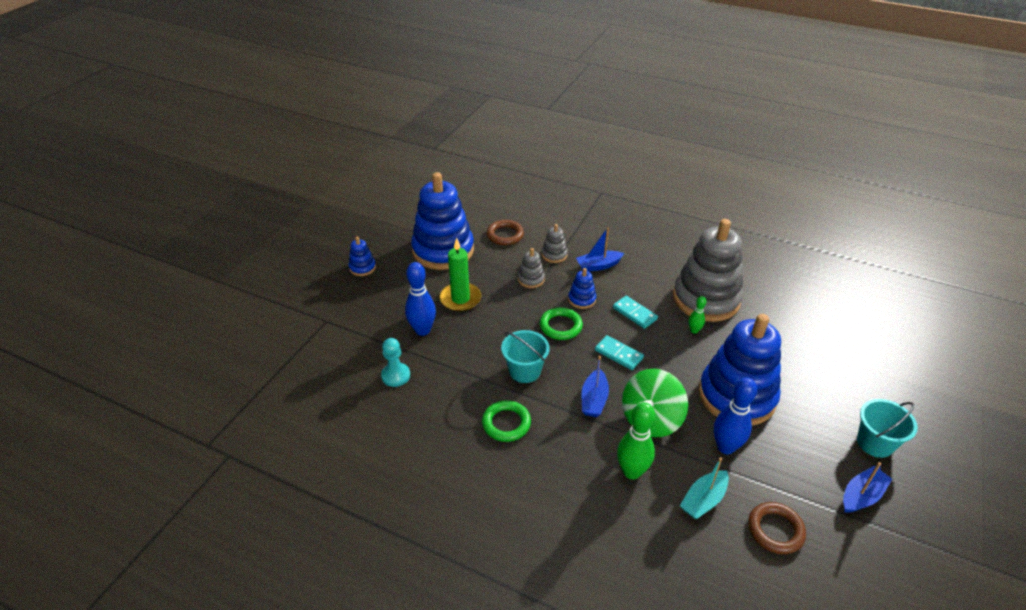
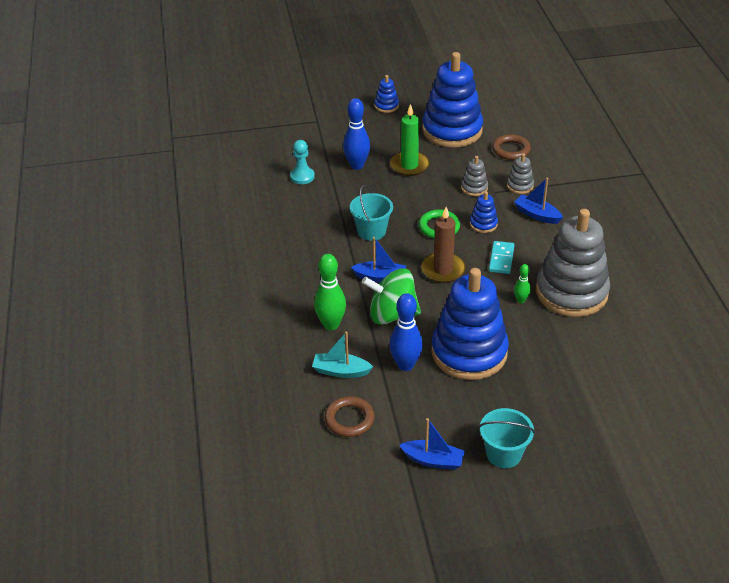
camera: 55 degrees right, 0 degrees up
(506, 423) = (313, 246): green ring -> none
(594, 399) = (380, 277): blue boat -> blue boat turned 150 degrees counterclockwise
(618, 354) = (443, 270): turquoise domino -> brown candle

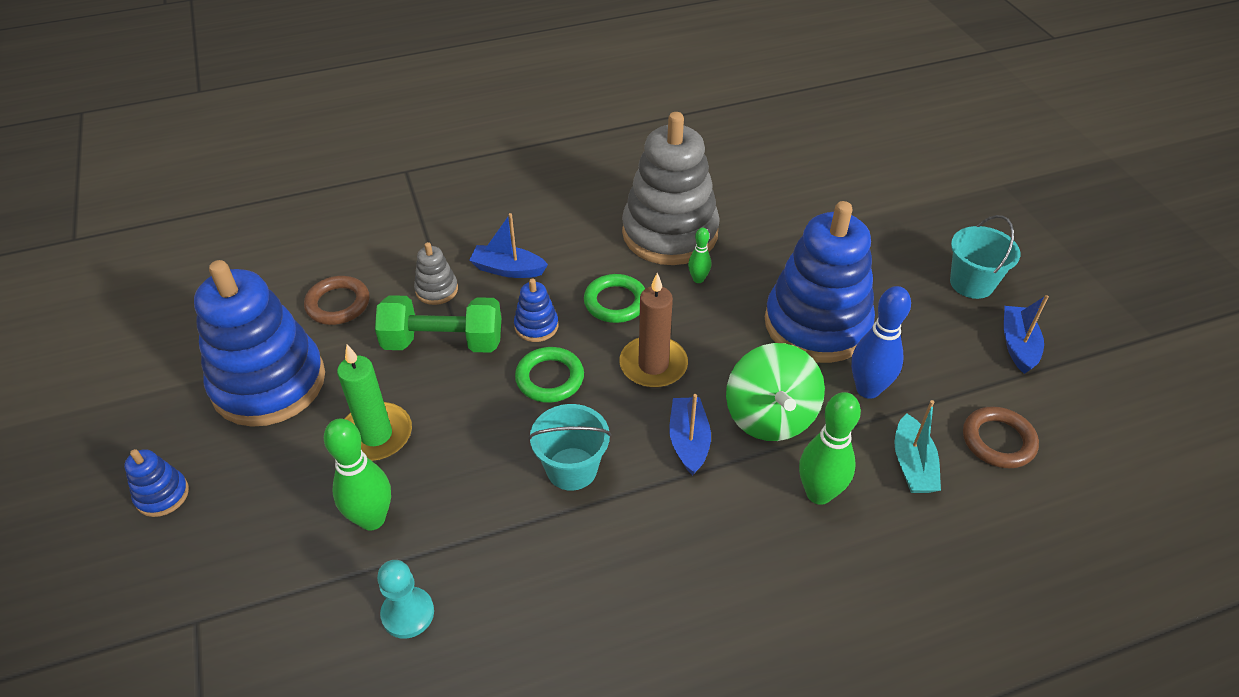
camera: 100 degrees left, 5 degrees up
(357, 165) = (372, 519): blue bowling pin -> green bowling pin
(474, 188) = (443, 342): grey stacking toy -> green dumbbell
(501, 259) = (615, 302): turquoise domino -> green ring
(537, 215) = (508, 269): blue boat -> blue boat turned 75 degrees clockwise

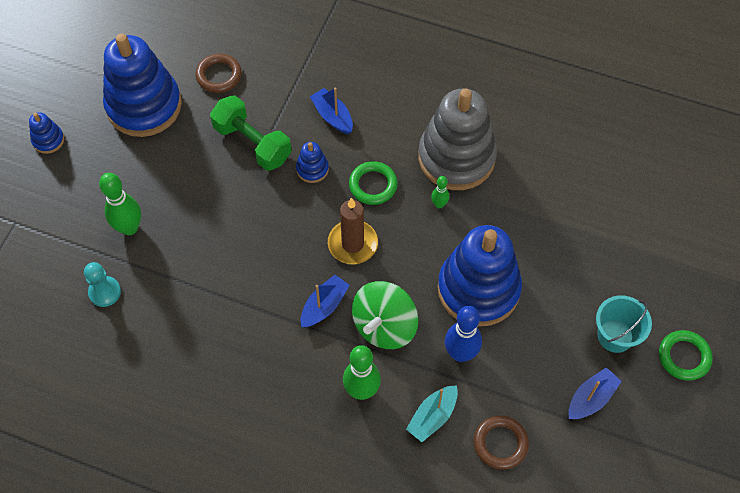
camera: 40 degrees right, 15 degrees up
(376, 435) = (170, 179): green candle -> none
(436, 290) = (279, 103): grey stacking toy -> none
(550, 378) = (288, 210): green ring -> green ring (684, 357)
(572, 469) = (248, 274): turquoise bucket -> none

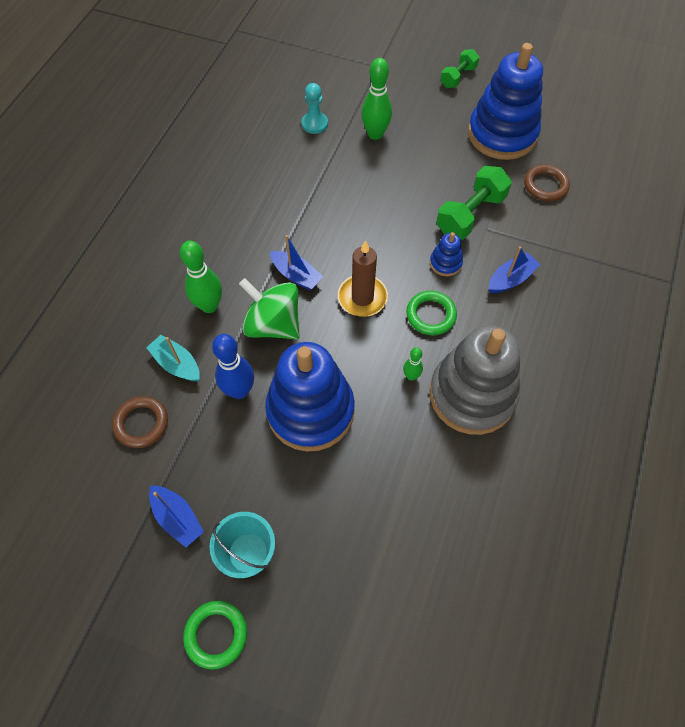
camera: 90 degrees right, 0 degrees up
(48, 140) = (458, 77): blue stacking toy -> green dumbbell

